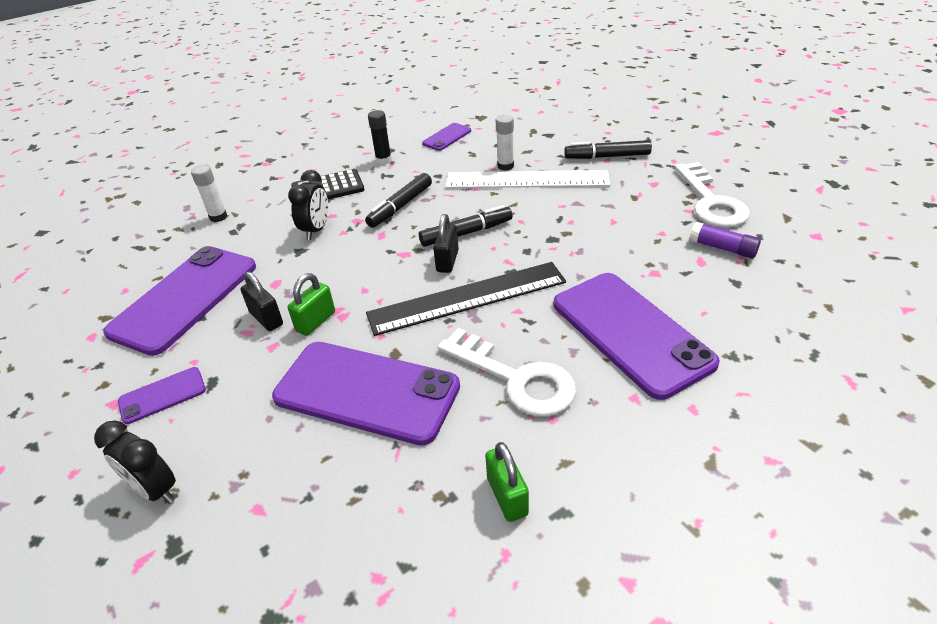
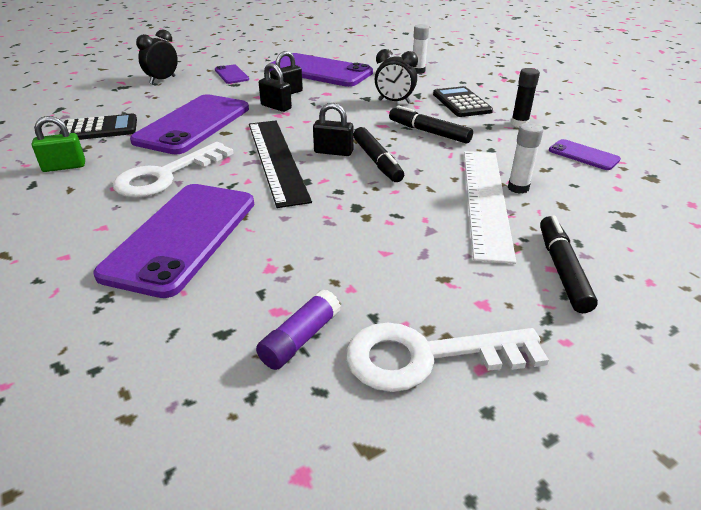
camera: 90 degrees right, 5 degrees down
(316, 321) = (276, 107): green padlock -> black padlock
(376, 505) = (99, 129): none -> black calculator
(631, 332) = (182, 237): purple phone -> purple phone turned 45 degrees counterclockwise

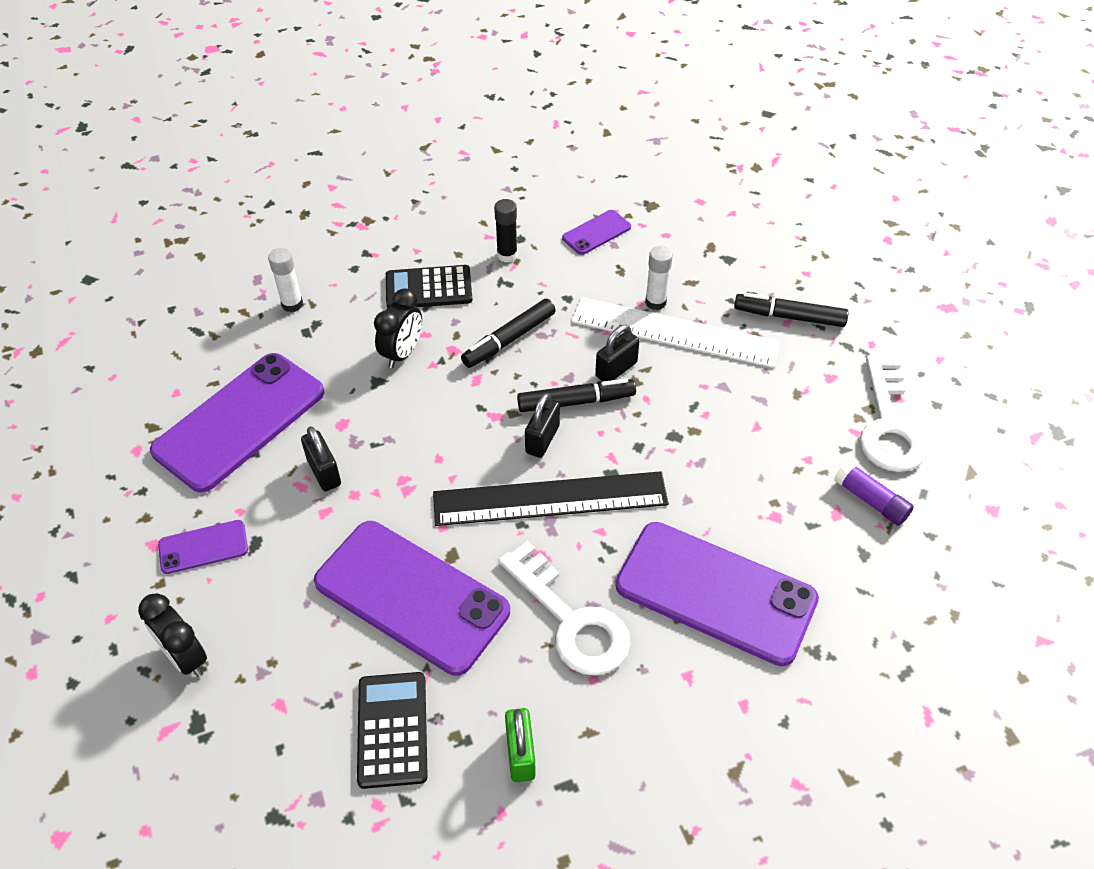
camera: 80 degrees left, 15 degrees up
(276, 107) = (376, 490): black padlock -> black padlock (616, 369)

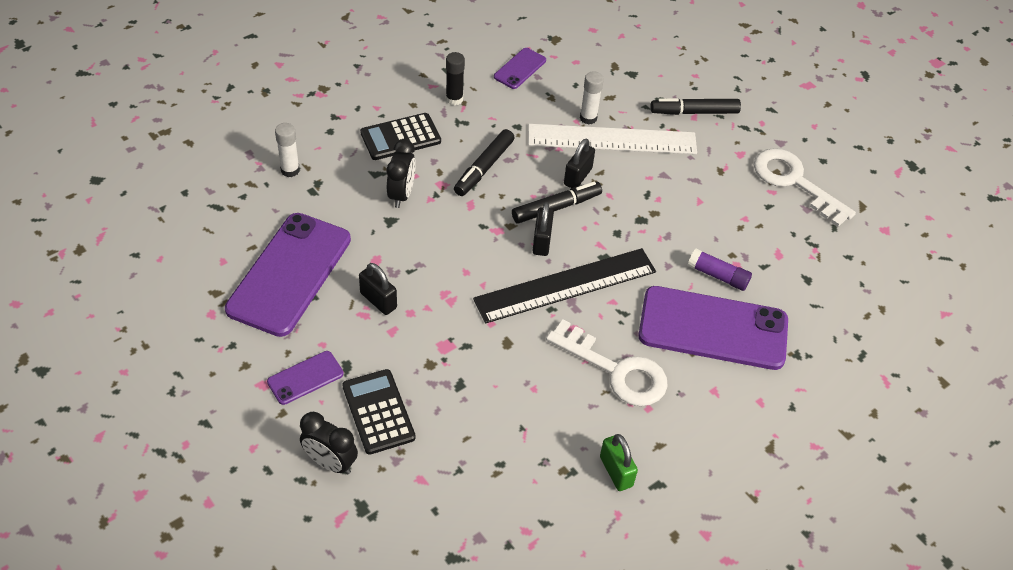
camera: 20 degrees left, 0 degrees up
(392, 729) = (515, 477): black calculator -> black calculator (378, 412)
(411, 596) = (489, 379): purple phone -> none
(870, 500) = (799, 240): purple glue stick -> purple glue stick (718, 275)
(888, 425) = (794, 182): white key -> white key turned 150 degrees clockwise

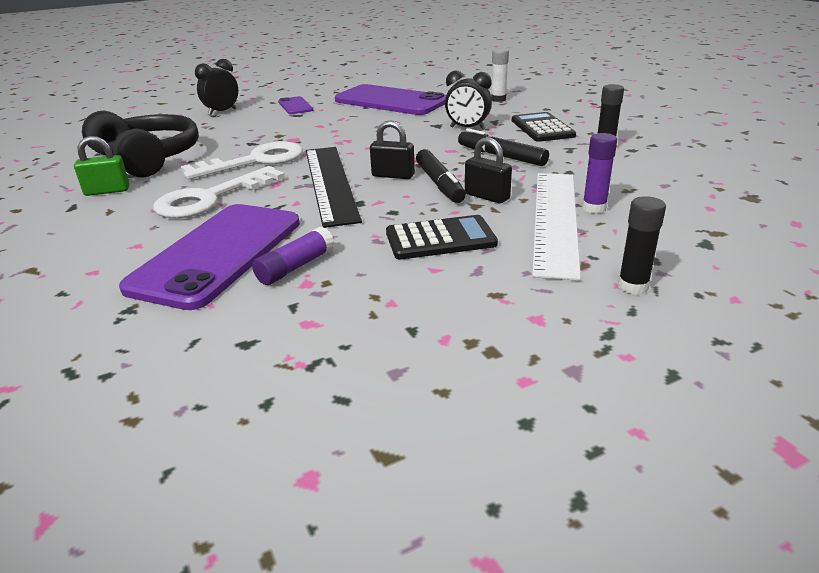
camera: 105 degrees right, 20 degrees down
(378, 300) = (352, 122): black padlock -> none
(378, 412) = (250, 122): black calculator -> black calculator (440, 239)
(519, 476) = (148, 158): none -> black headphones
(520, 69) = (674, 176): purple phone -> none
(588, 118) = (594, 208): white glue stick -> purple glue stick
(694, 112) = (633, 286): black marker -> black glue stick
(794, 182) = (465, 368): white key -> white key (255, 161)

